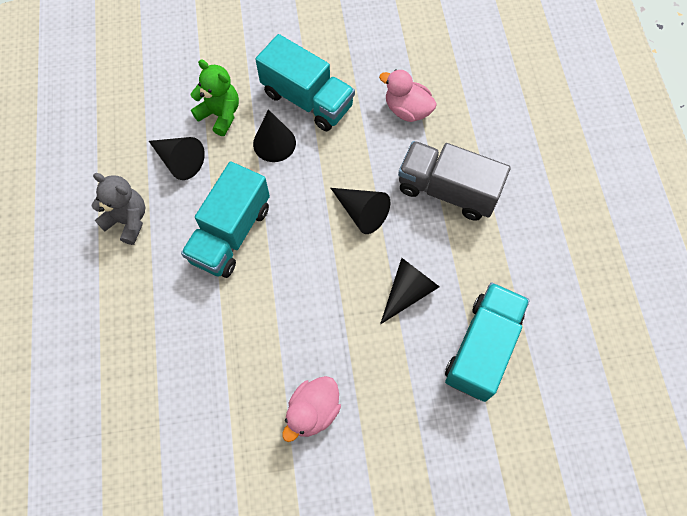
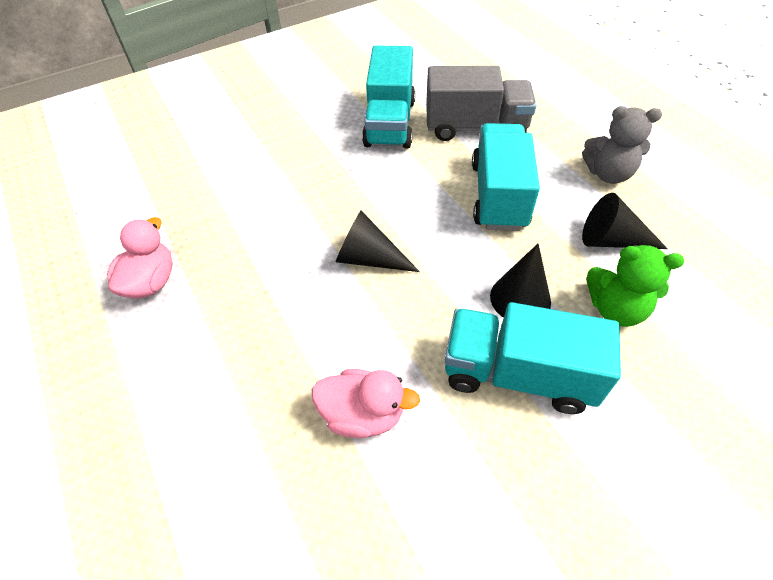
camera: 160 degrees right, 15 degrees down
(313, 411) = (343, 110): pink duck -> pink duck (151, 282)
(408, 291) = (288, 206): black cone -> none
(447, 190) = (270, 318): grey truck -> grey truck (475, 127)
(482, 348) = (200, 186): turquoise truck -> turquoise truck (390, 123)

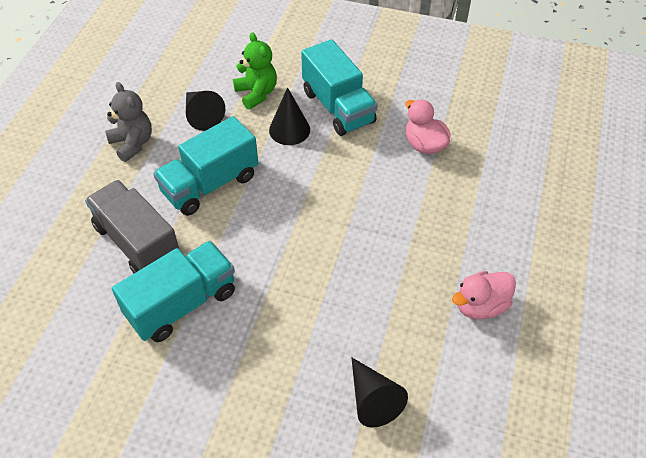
camera: 135 degrees left, 0 degrees up
(368, 258) = (335, 211): black cone -> black cone (373, 400)

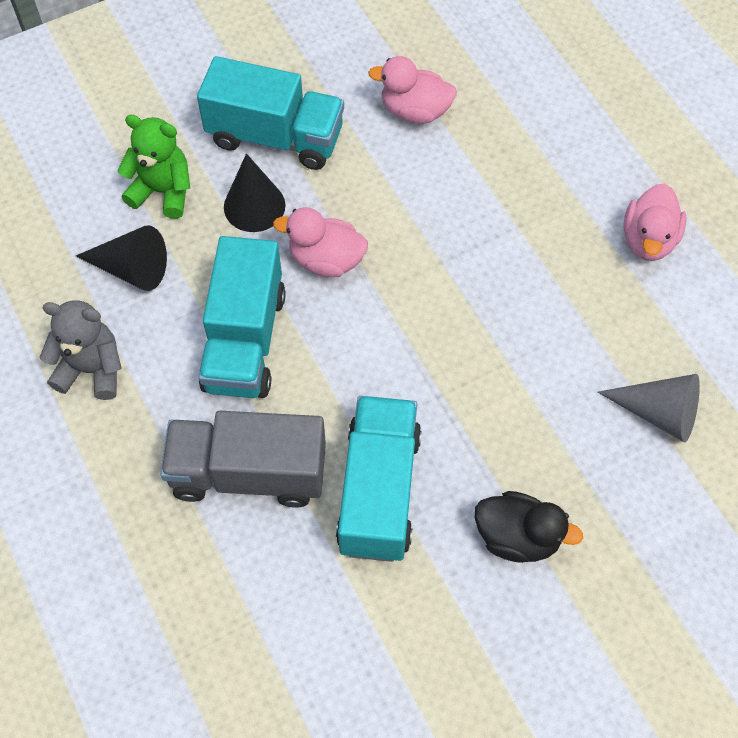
camera: 45 degrees left, 10 degrees up
(218, 389) = (517, 537): none -> black duck
(292, 179) = (326, 260): none -> pink duck
(373, 400) = (659, 413): black cone -> grey cone

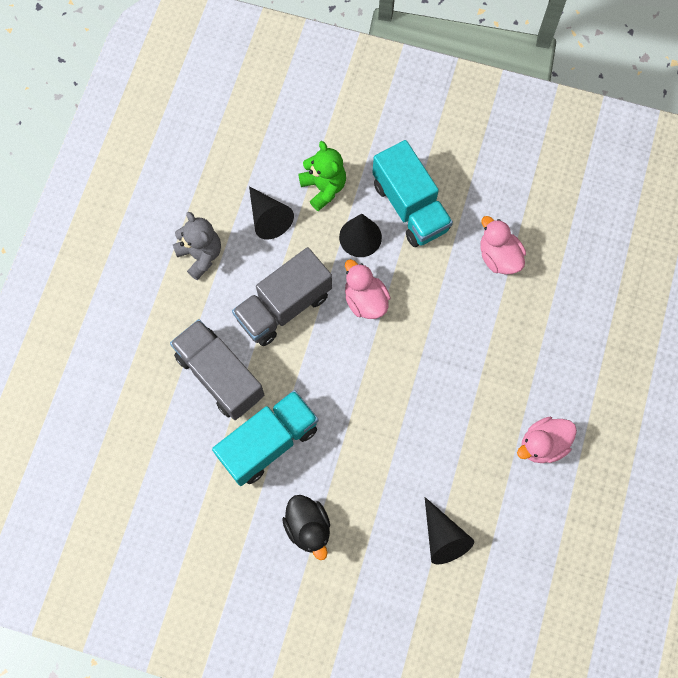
camera: 45 degrees right, 10 degrees up
(244, 340) = (284, 306): turquoise truck -> grey truck
(659, 413) = (443, 537): grey cone -> black cone

